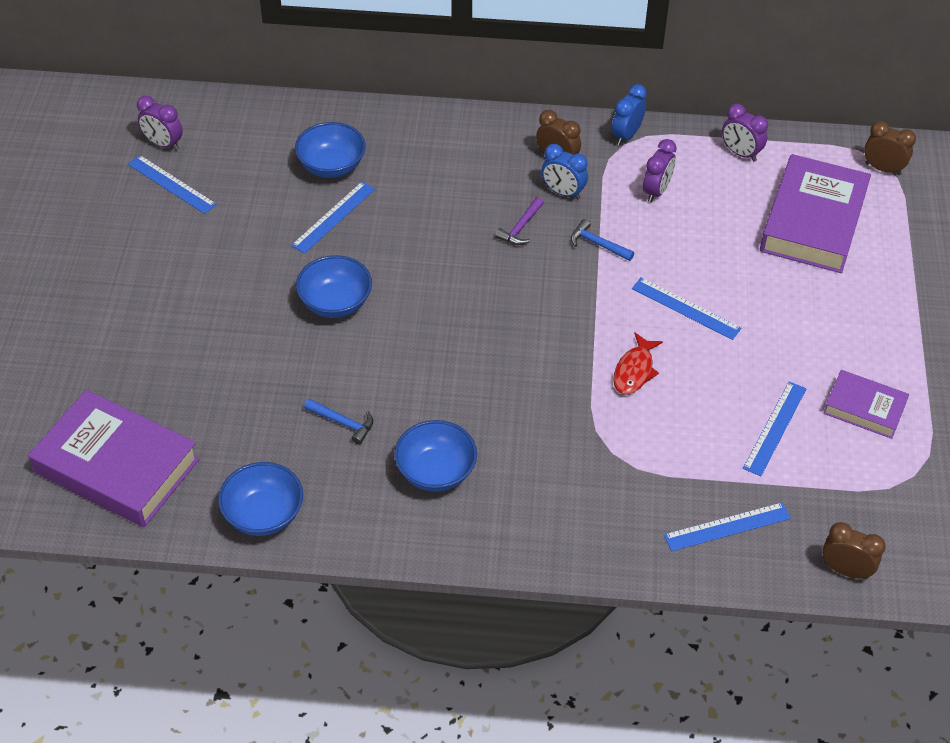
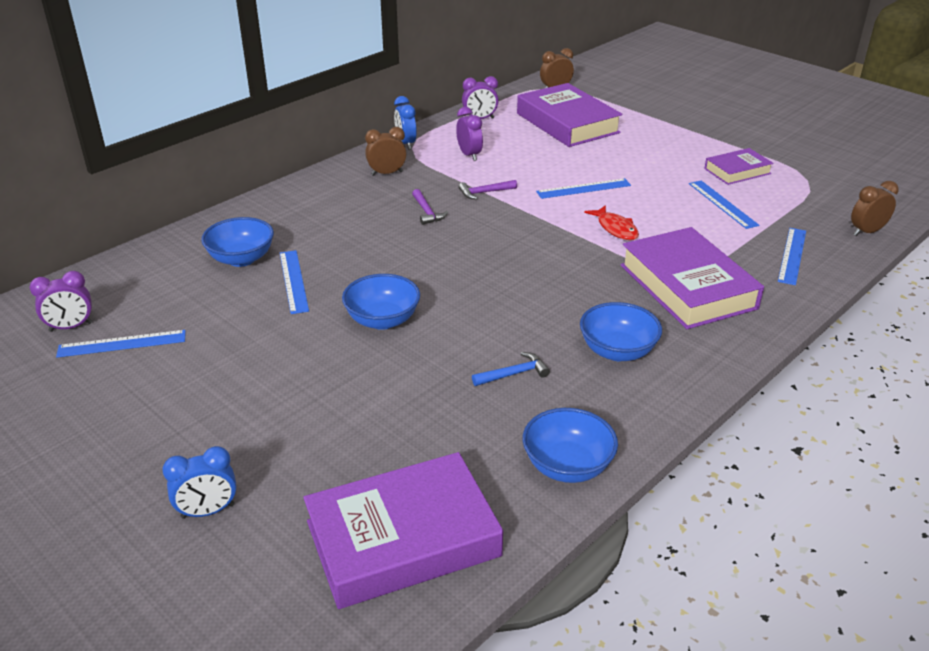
camera: 50 degrees left, 15 degrees down
(563, 192) = (420, 184): blue clock -> blue clock (208, 511)
(585, 472) = (687, 286): none -> purple book
(598, 244) = (484, 192): blue hammer -> purple hammer

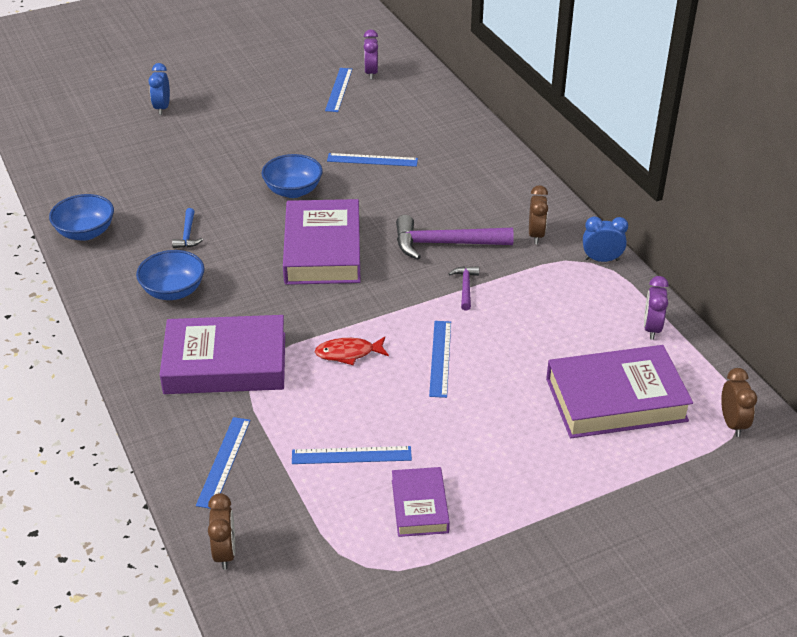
camera: 110 degrees right, 5 degrees up
(241, 259) = (419, 141): blue bowl -> none
(403, 539) = (87, 163): purple book -> purple book (322, 250)
(427, 212) = (445, 244): purple hammer -> purple hammer, size x2.01
(469, 155) = (555, 297): purple clock -> none
(792, 255) = (224, 462): blue ruler -> blue ruler turned 60 degrees clockwise

